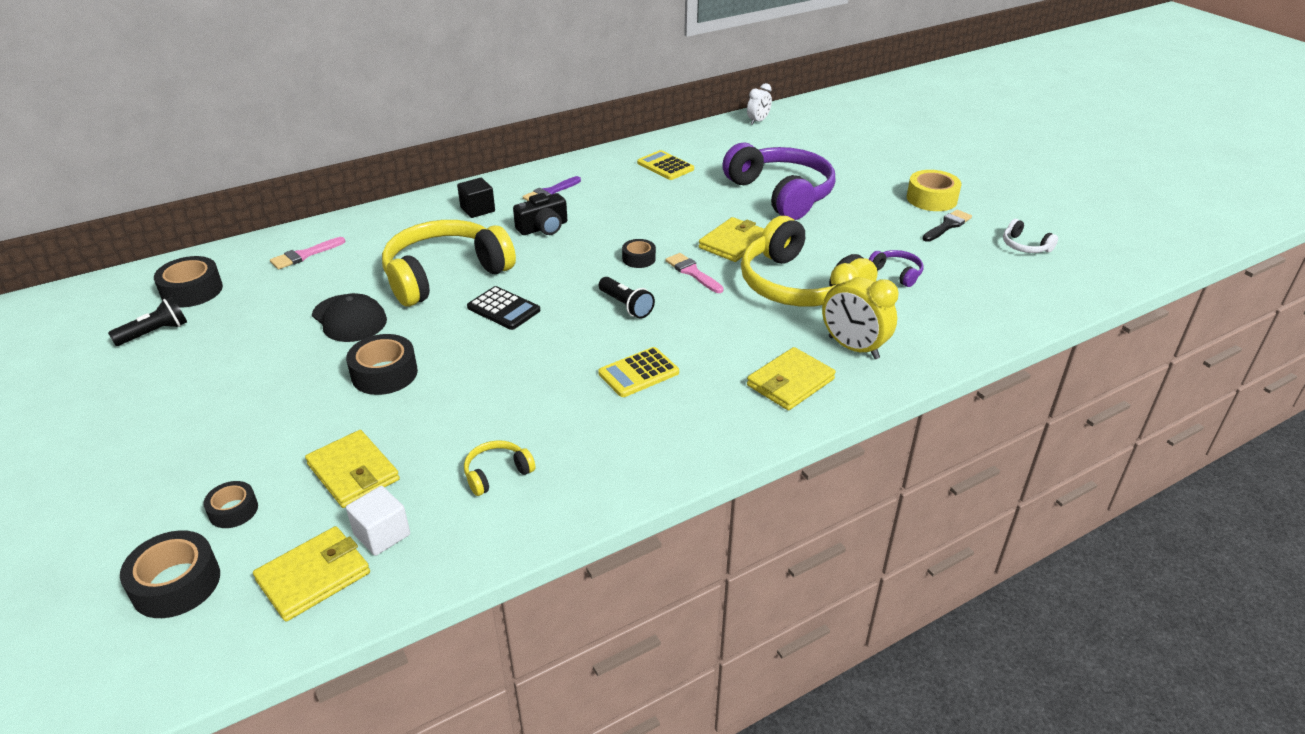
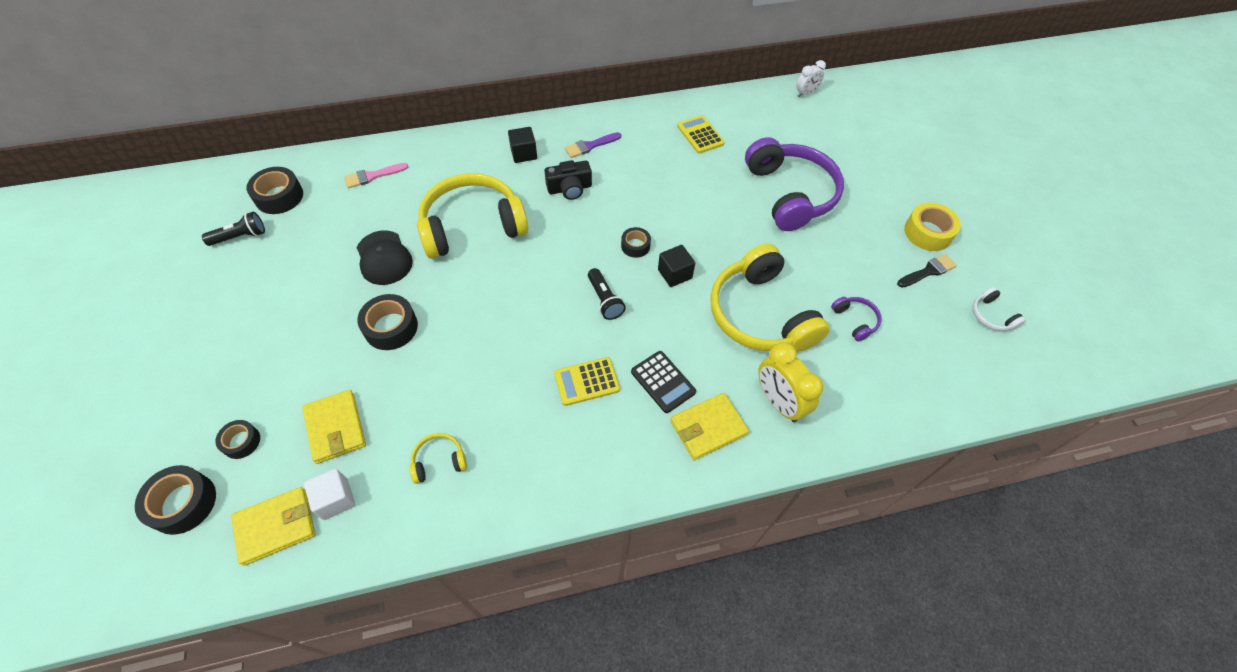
camera: 15 degrees right, 20 degrees up
(503, 309) = (505, 278): black calculator -> black calculator (663, 382)
(692, 272) = (675, 274): pink brush -> black cube
(733, 243) = (723, 246): yellow wallet -> none

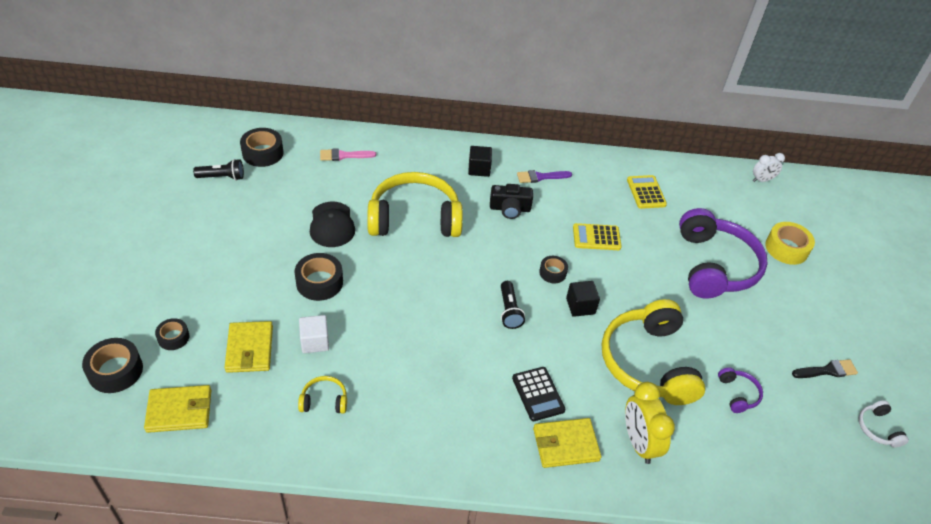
camera: 15 degrees right, 10 degrees down
(336, 499) = (232, 404): white cube -> white cube (315, 342)
(587, 381) = (470, 374): yellow calculator -> yellow calculator (596, 237)
(928, 232) = (840, 336): yellow tape -> yellow tape (786, 248)

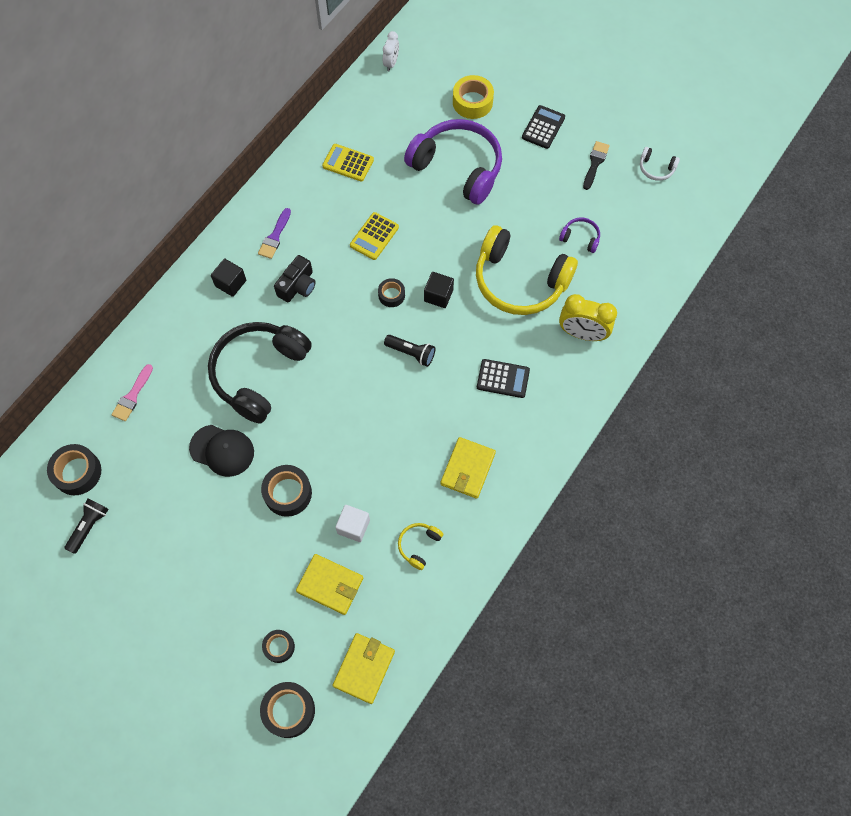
camera: 55 degrees left, 20 degrees up
(414, 218) = (259, 373): yellow headphones -> black headphones
(566, 445) = (556, 385): yellow wallet -> yellow wallet (468, 469)
(818, 311) = (543, 127): none -> black calculator

